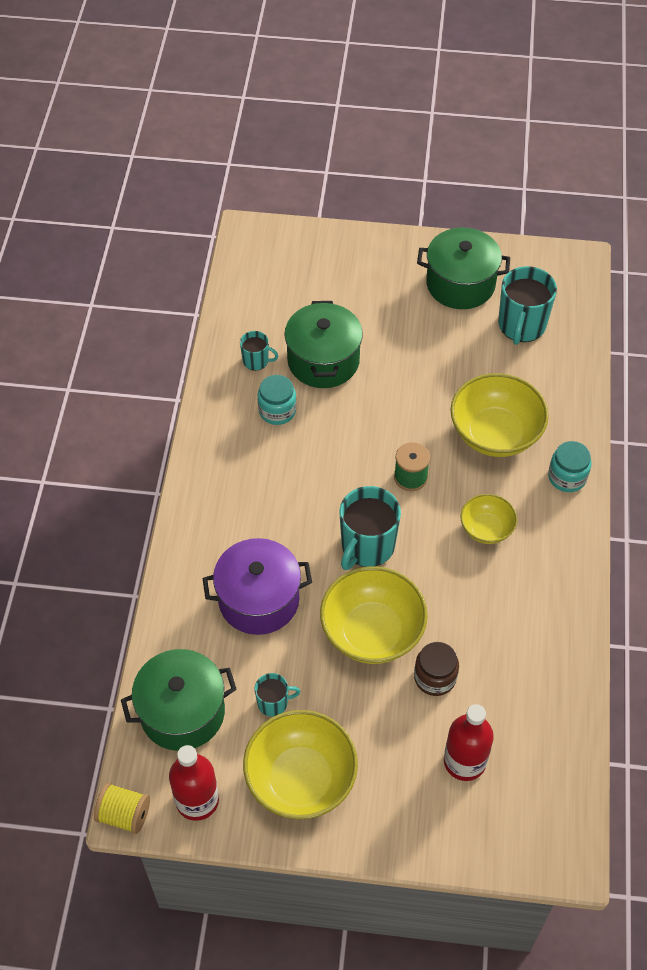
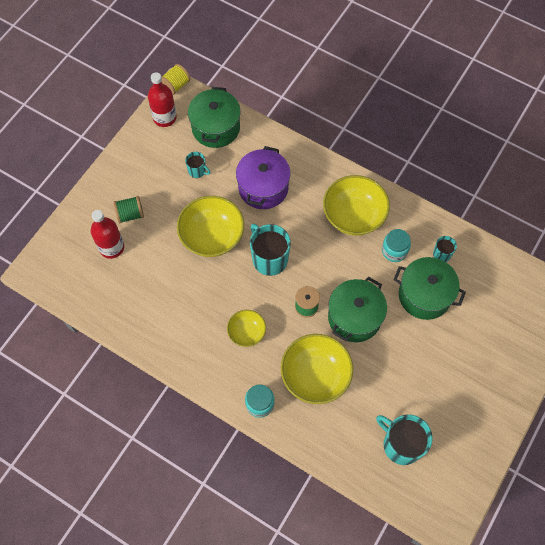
camera: 115 degrees right, 10 degrees up
(273, 703) = (197, 171): turquoise mug -> turquoise mug turned 75 degrees counterclockwise
(301, 779) = (148, 167): yellow bowl -> yellow bowl (353, 216)
(397, 763) = (130, 214): none -> green spool
(435, 677) = (167, 256): brown jar -> none
(460, 284) = (459, 421): green pot -> green pot (354, 317)

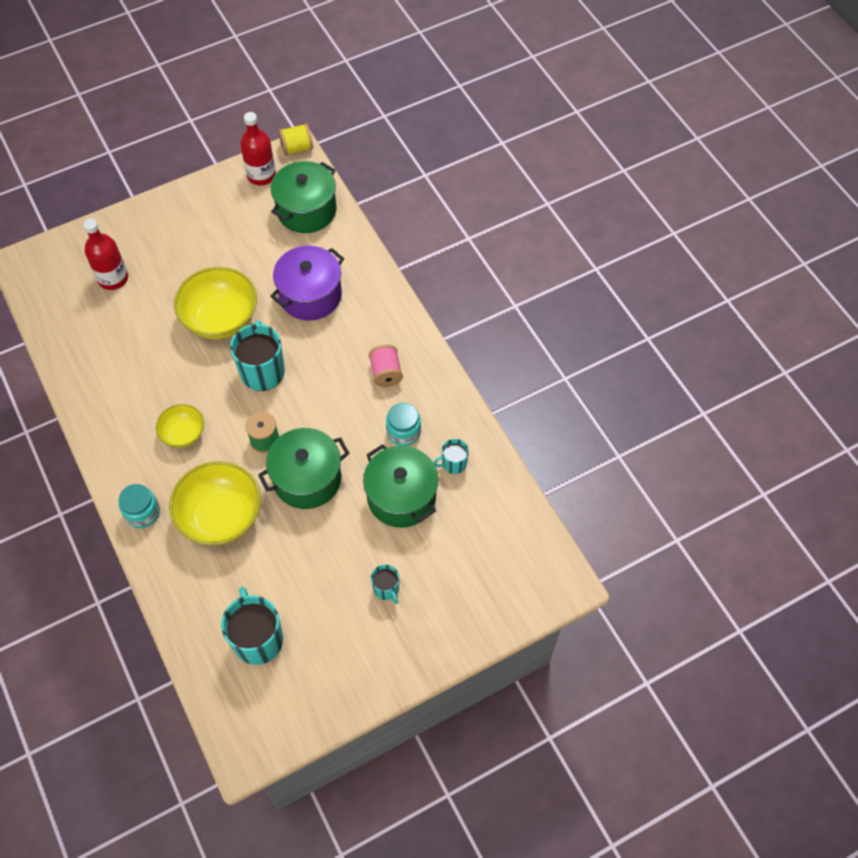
camera: 30 degrees right, 5 degrees down
(130, 214) = (155, 255): green spool -> none
(197, 171) = (255, 244): turquoise mug -> turquoise mug (386, 589)
(353, 216) = (386, 373): yellow bowl -> pink spool

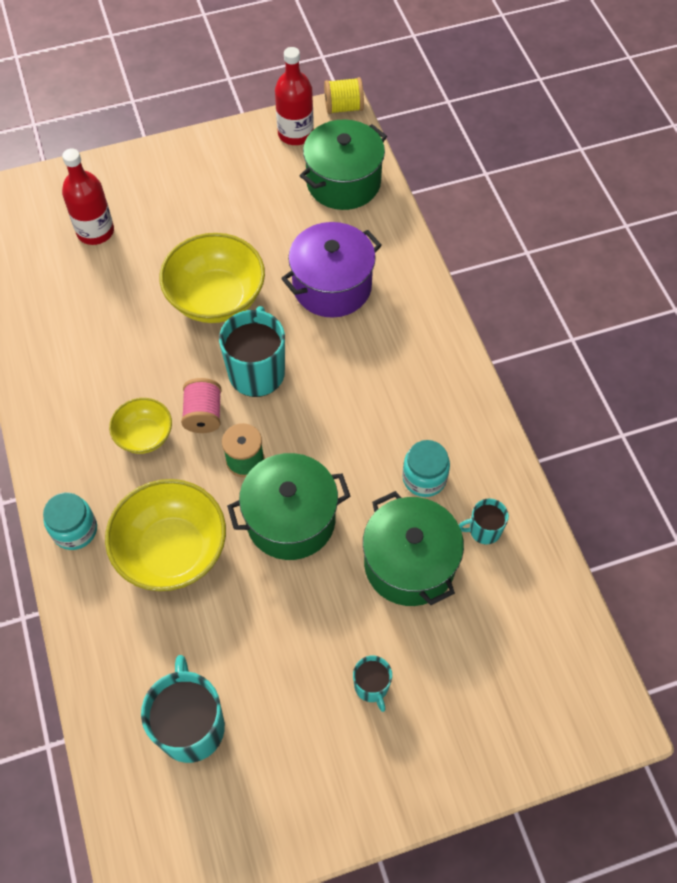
camera: 10 degrees right, 0 degrees up
(386, 373) = (412, 397): pink spool -> pink spool (203, 415)

